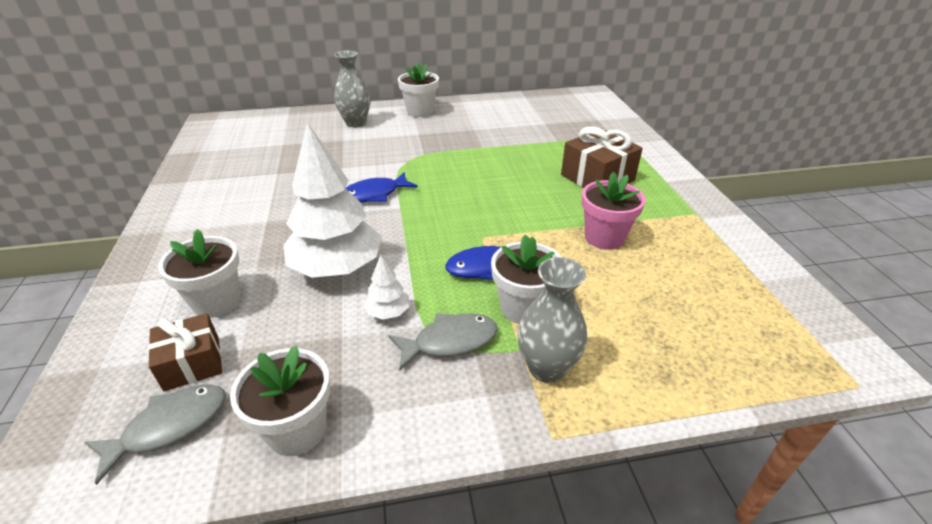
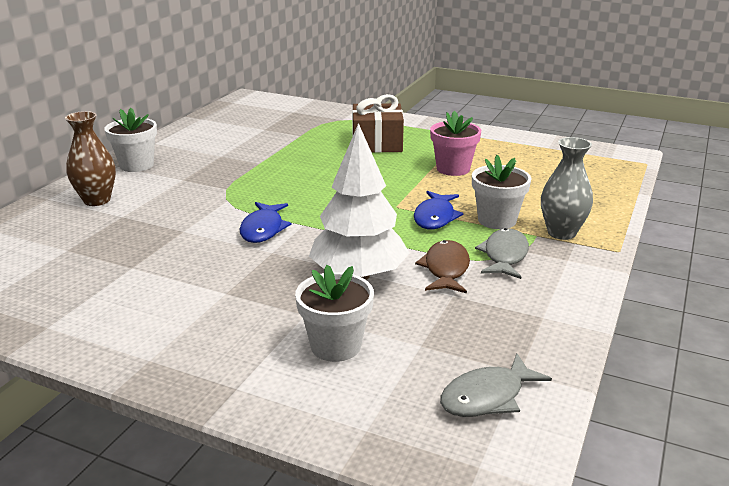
camera: 55 degrees left, 10 degrees down
(169, 427) = (487, 396): grey fish -> grey fish turned 120 degrees counterclockwise
(192, 363) = (415, 373): brown gift -> none
(297, 429) = (540, 337): white flower pot -> none
(355, 123) = (97, 200): grey vase -> brown vase
(388, 312) = (446, 269): white tree -> brown fish

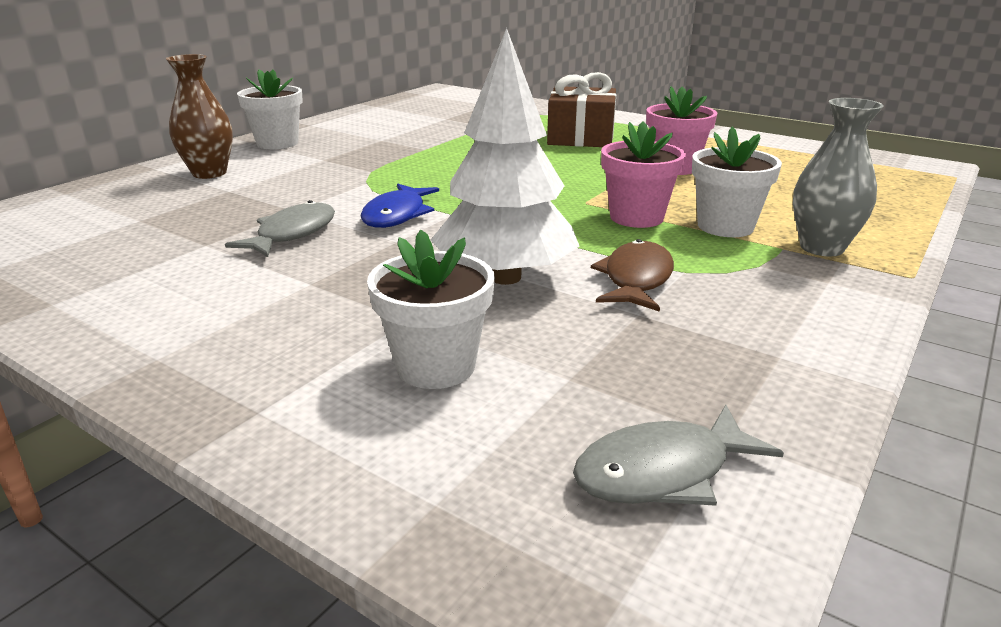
camera: 10 degrees right, 0 degrees up
(435, 217) = (636, 217): blue fish -> pink flower pot
(504, 255) = (729, 269): grey fish -> grey fish (292, 234)

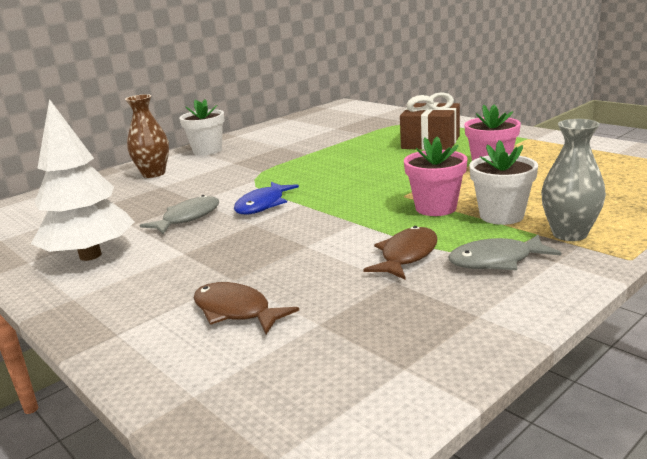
camera: 15 degrees right, 5 degrees down
(435, 366) = (236, 311): white flower pot -> brown fish
(505, 277) = (314, 252): white tree -> white tree (90, 255)
(662, 471) = (345, 387): grey fish -> grey fish (496, 261)

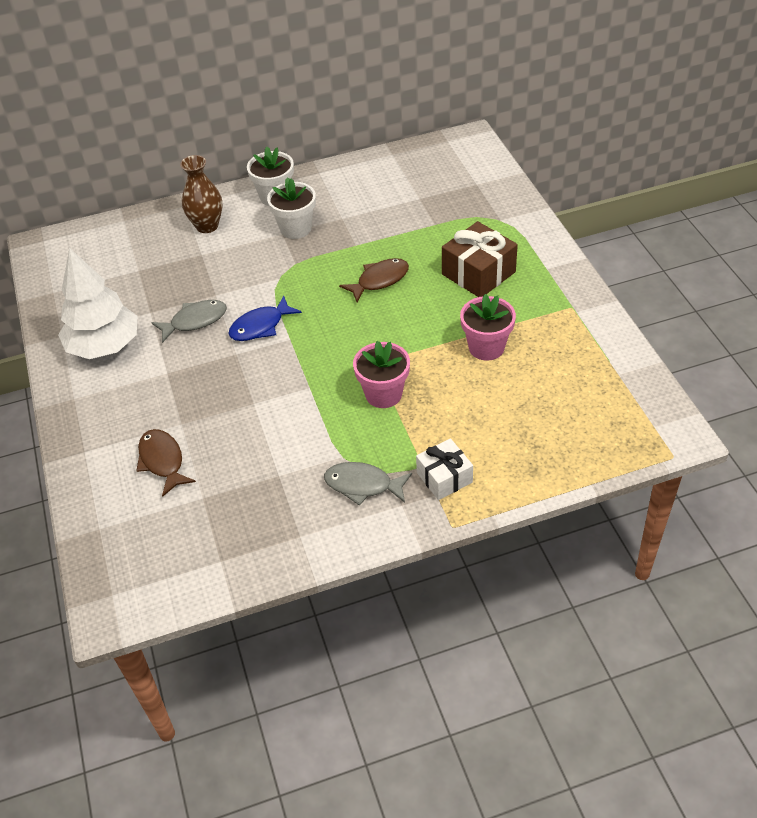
camera: 25 degrees right, 25 degrees up
(407, 255) = (310, 449): brown fish -> brown fish (379, 280)
(501, 216) = (421, 429): white flower pot -> white flower pot (295, 228)
(569, 234) = (444, 477): grey vase -> white gift

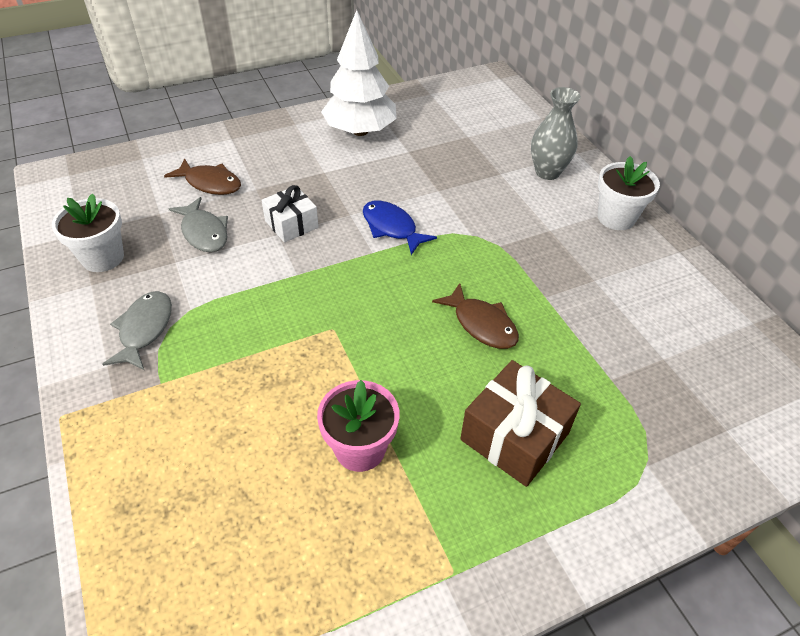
camera: 80 degrees right, 0 degrees up
(162, 461) = (210, 183): brown fish -> brown fish turned 60 degrees clockwise
(195, 321) = (397, 181): grey fish -> grey fish (204, 232)
(207, 226) = (547, 172): brown vase -> grey vase
(295, 228) = (562, 240): white flower pot -> white flower pot (103, 257)
(383, 394) = (280, 340): pink flower pot -> none
(444, 477) = (137, 406): white gift -> white gift (291, 224)

